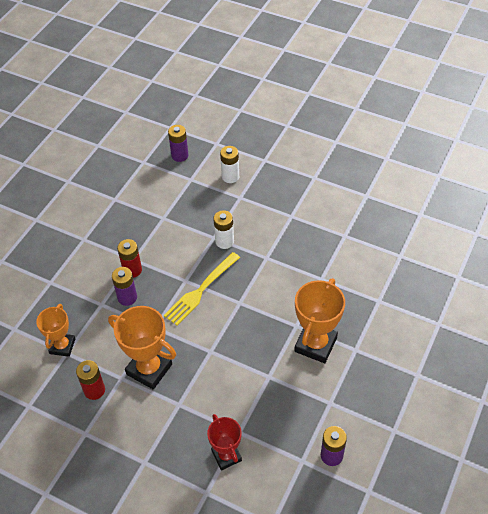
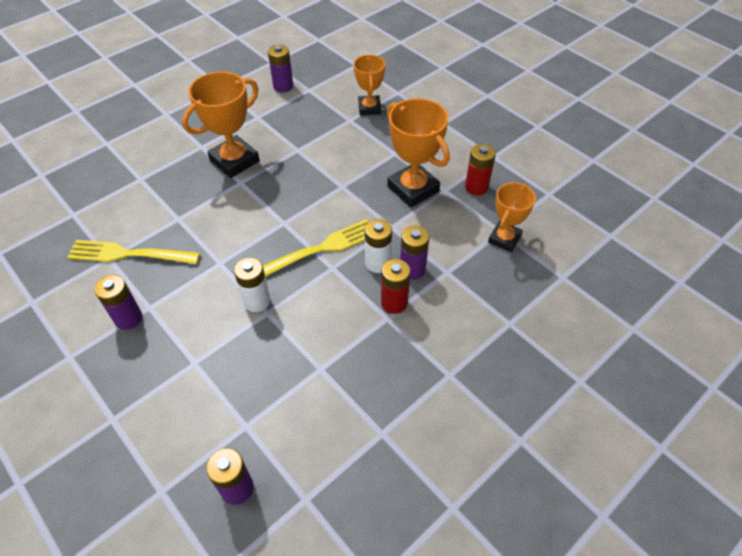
camera: 160 degrees left, 0 degrees up
(226, 456) = (369, 108): red trophy -> orange trophy
(230, 177) = (183, 406): white battery -> white battery (378, 263)
(298, 206) = (128, 318): none -> purple battery
(333, 242) = (128, 254): none -> yellow fork

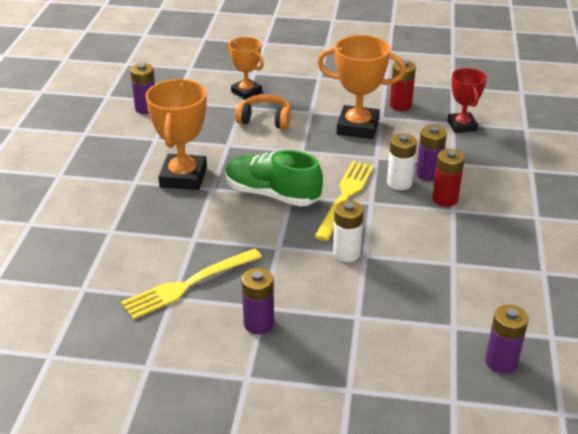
camera: 40 degrees left, 15 degrees down
(272, 213) = (272, 194): none -> green shoe
(351, 141) = (265, 120): none -> orange headphones
(504, 239) = (462, 126): orange trophy -> red trophy

